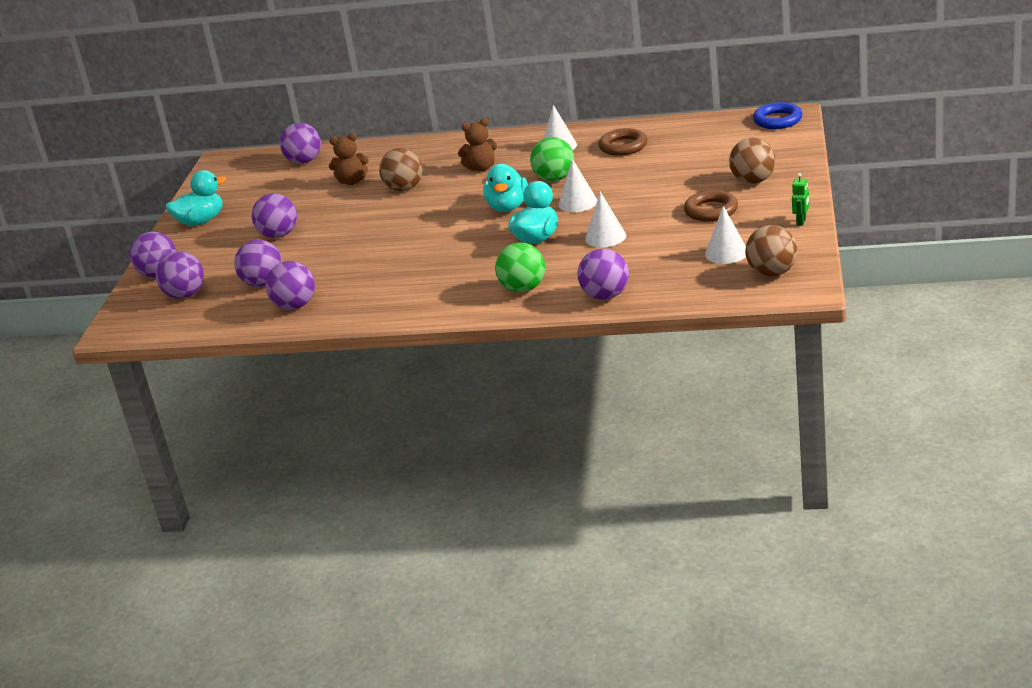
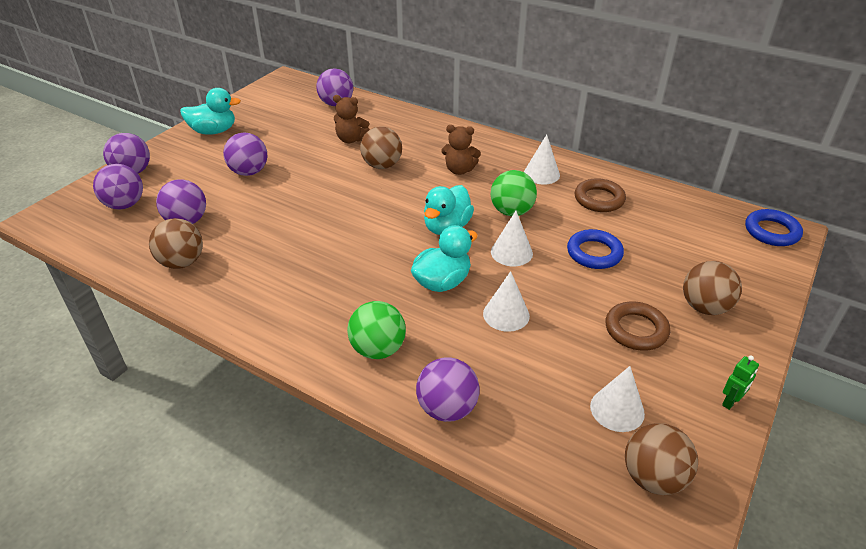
camera: 20 degrees right, 10 degrees up
(295, 306) = (182, 262): purple ball -> brown ball
(646, 180) = (594, 253): none -> blue ring

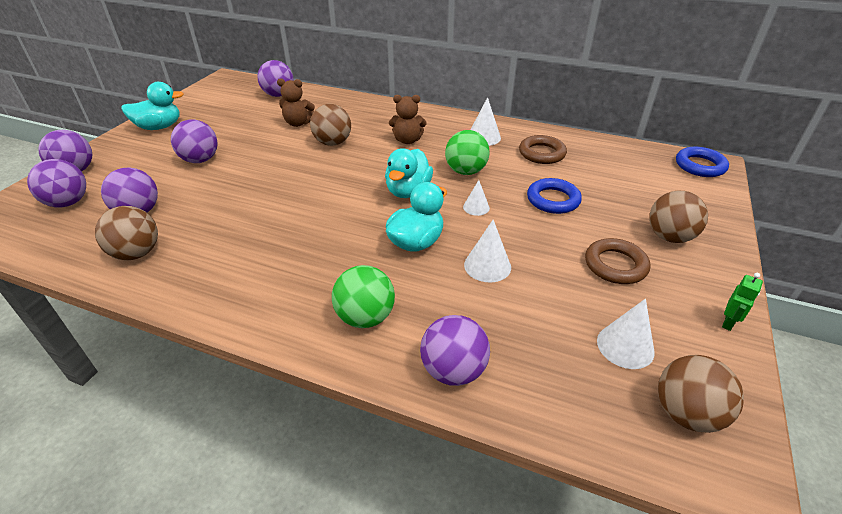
camera: 10 degrees left, 0 degrees up
(511, 252) = (476, 207): white cone -> white cone, size x0.65

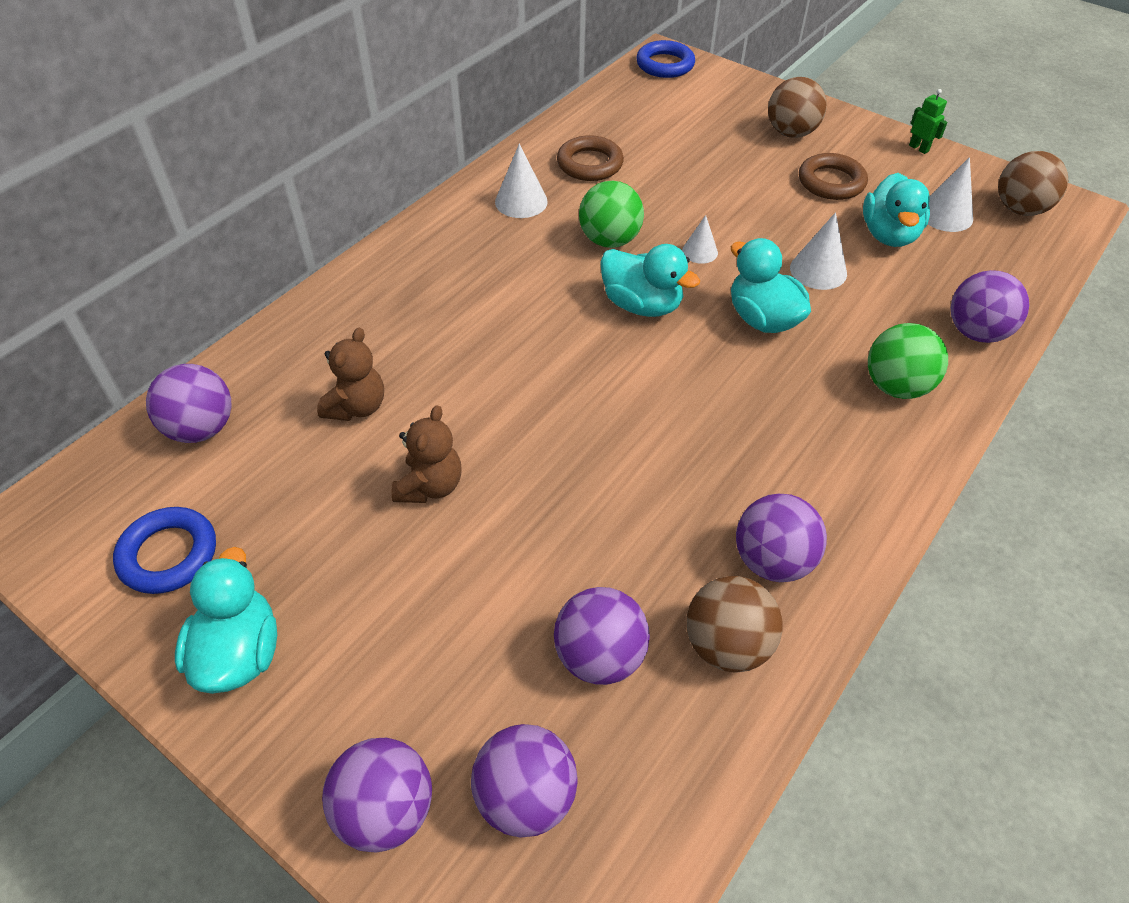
camera: 75 degrees left, 10 degrees up
(200, 160) = (437, 565): purple ball -> purple ball (772, 561)
(333, 143) = (459, 367): brown ball -> none
(407, 140) = (493, 279): brown teddy bear -> brown teddy bear (430, 486)
(553, 200) = (701, 187): blue ring -> blue ring (168, 554)
(563, 305) = (889, 235): none -> turquoise duck

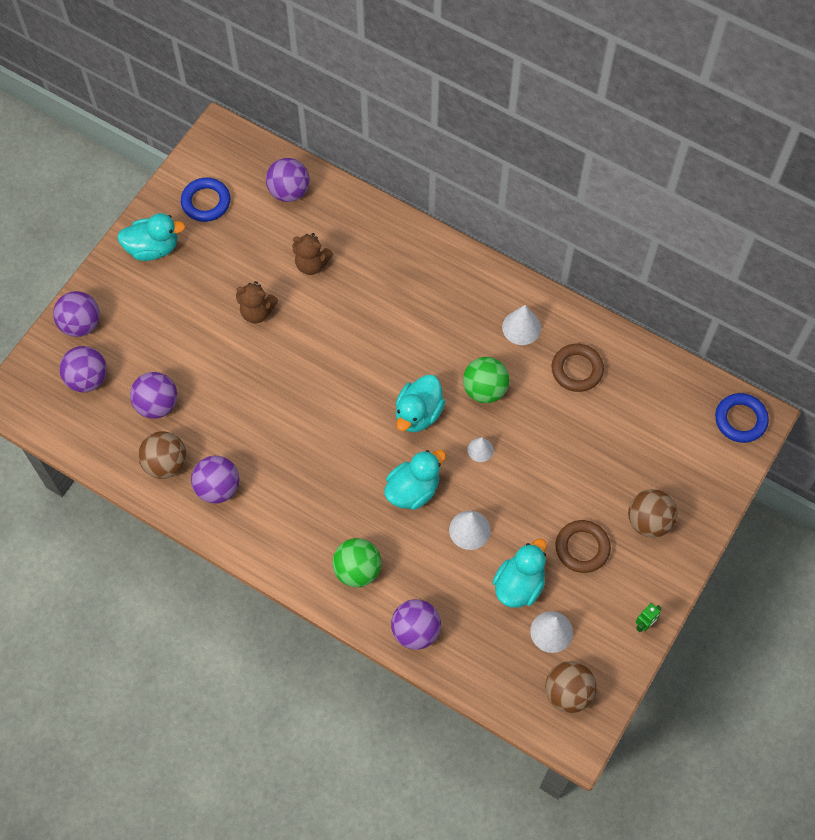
camera: 85 degrees right, 15 degrees up
(889, 235) = (519, 585): turquoise duck -> turquoise duck turned 120 degrees clockwise

